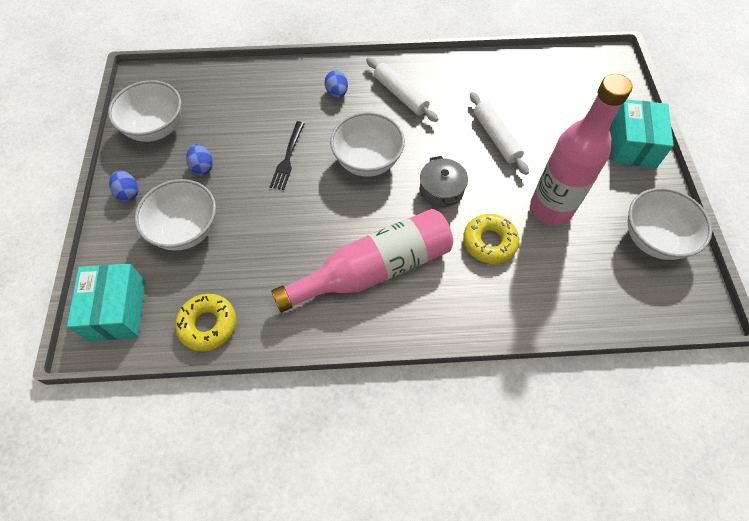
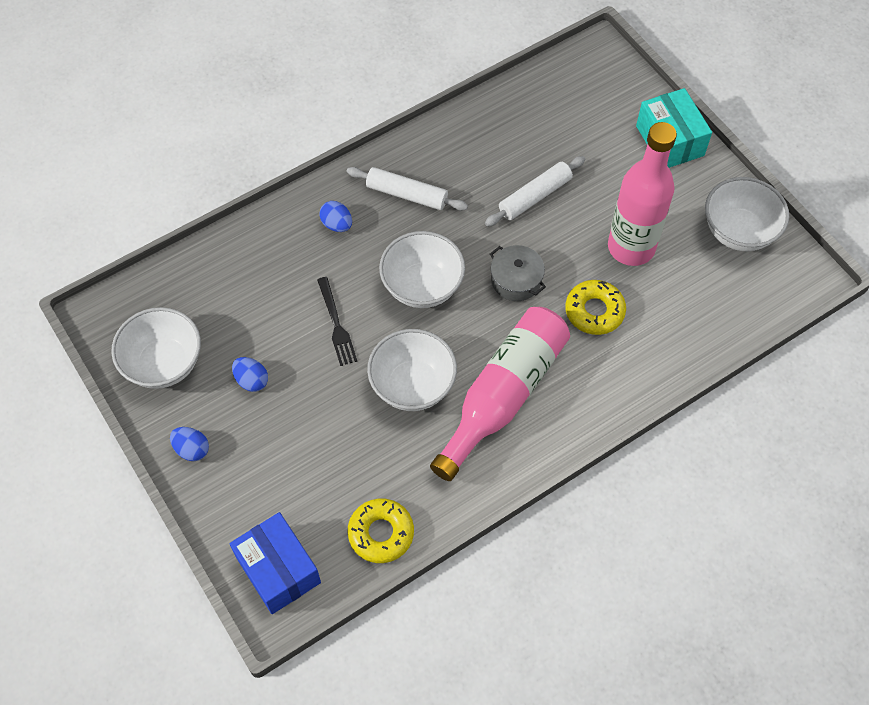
camera: 30 degrees left, 0 degrees up
(117, 310) = (278, 570): turquoise box -> blue box
(186, 230) = (286, 455): white bowl -> white bowl (412, 385)
(496, 137) = (535, 196): white rolling pin -> white rolling pin turned 75 degrees counterclockwise

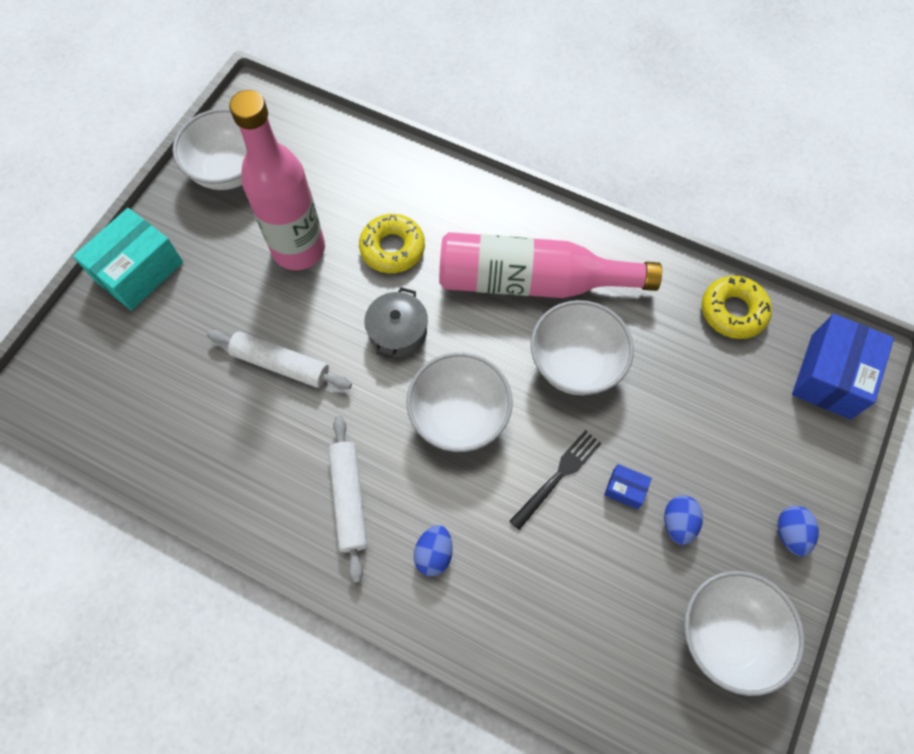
camera: 120 degrees left, 5 degrees up
(298, 361) = (625, 489): none -> blue box

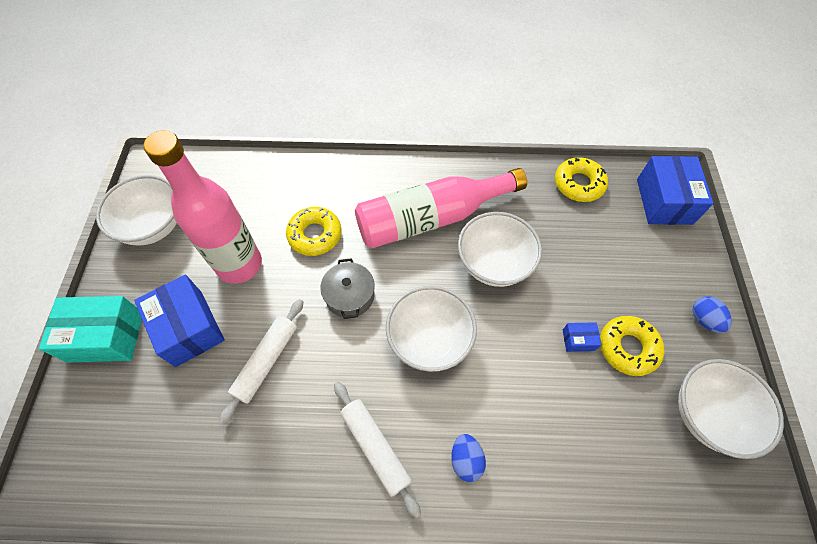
camera: 25 degrees left, 5 degrees down
(138, 271) = (106, 336): turquoise box -> turquoise box turned 75 degrees clockwise
(220, 296) = (189, 328): none -> blue box
(281, 364) = (266, 361): white rolling pin -> white rolling pin turned 60 degrees counterclockwise
(558, 476) = (526, 352): black fork -> none
(678, 523) = (628, 348): blue egg -> yellow donut

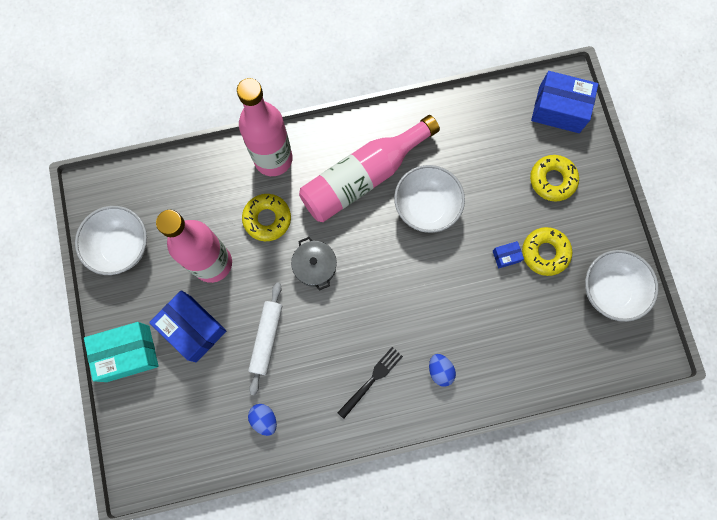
camera: 15 degrees left, 15 degrees up
(342, 180) = (273, 159): none -> pink bottle
(375, 448) = (372, 380): white rolling pin -> black fork
(429, 340) = (390, 287): white bowl -> none
(578, 184) = (483, 110): yellow donut -> yellow donut (552, 180)
(664, 201) = (559, 109): blue box -> blue box turned 60 degrees counterclockwise
(704, 320) = (601, 213): blue egg -> blue egg (264, 419)

